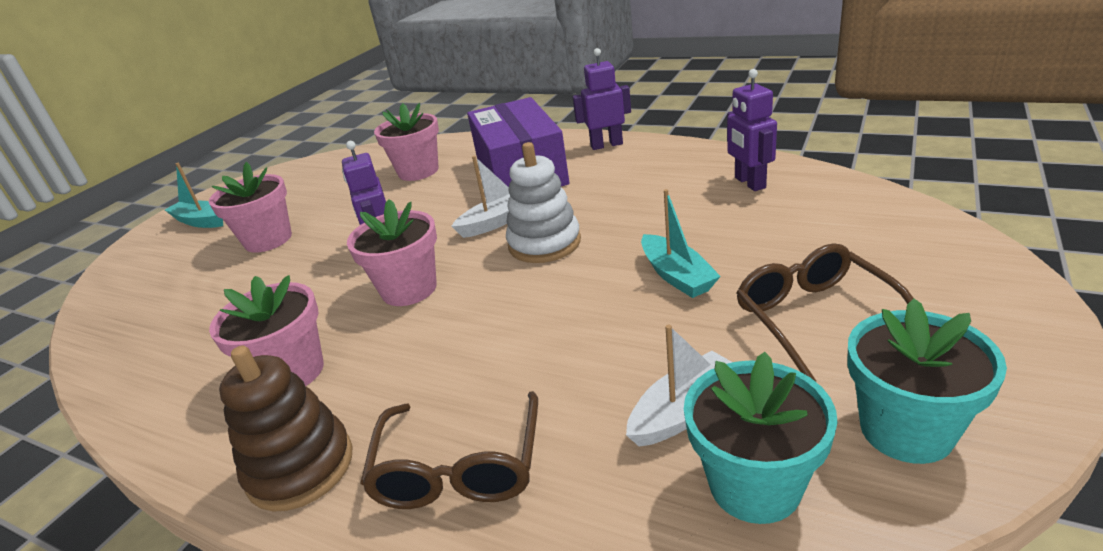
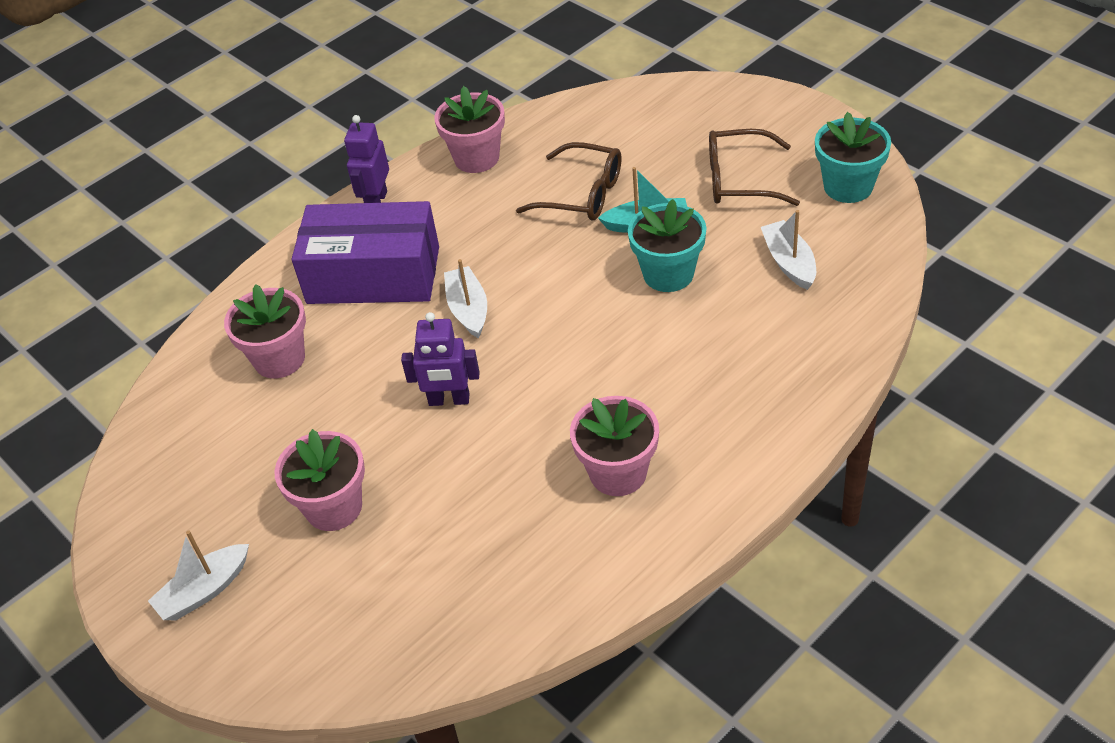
camera: 70 degrees left, 15 degrees up
(201, 221) = (204, 590): turquoise boat -> white boat
(300, 467) = (739, 463): brown stacking toy -> none
(409, 289) = (543, 386): pink flower pot -> pink flower pot (476, 158)
(459, 468) = (783, 375): brown glasses -> brown glasses (582, 194)
(544, 243) = (537, 285): white stacking toy -> none
(749, 183) = (544, 144): purple robot -> none
(754, 485) = (857, 253): turquoise flower pot -> turquoise flower pot (668, 274)

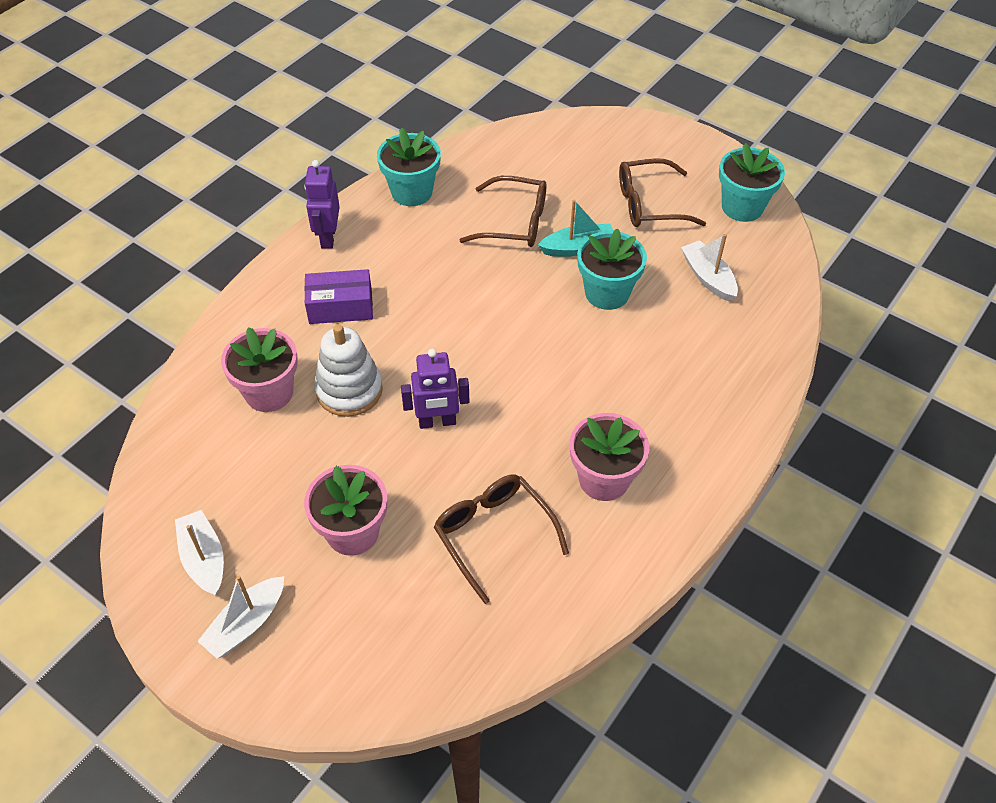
camera: 15 degrees left, 5 degrees up
(363, 361) = (349, 390): none -> white stacking toy
(373, 275) = (340, 307): purple box -> purple box, size x0.55
(468, 309) = (436, 335): white boat -> white boat (204, 559)
(476, 158) = (412, 192): pink flower pot -> turquoise flower pot
(483, 522) = (493, 534): none -> brown glasses

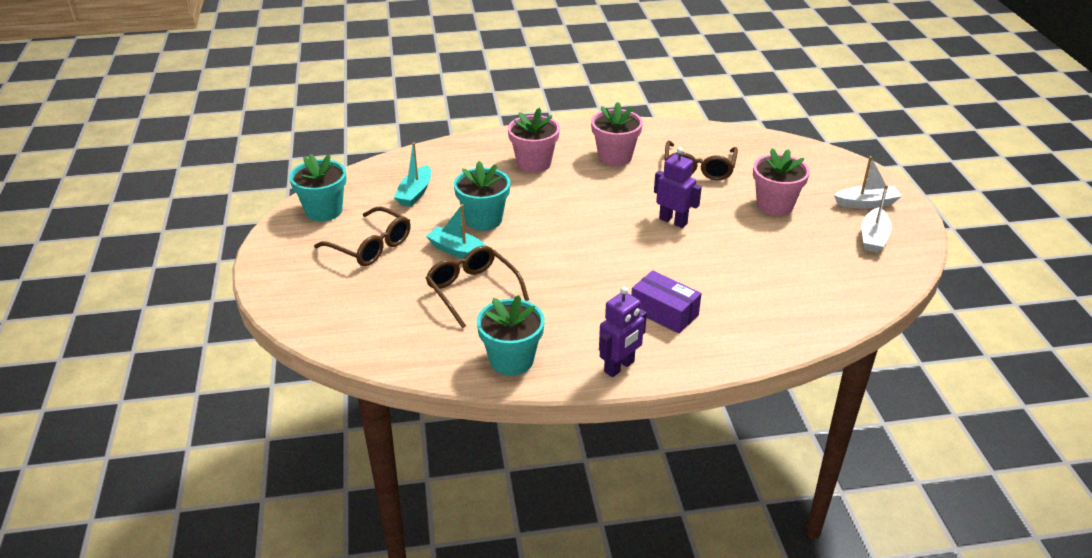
camera: 135 degrees left, 15 degrees down
(269, 392) = (766, 291): pink flower pot -> pink flower pot (534, 163)
(349, 390) = (710, 264): white stacking toy -> none
(708, 277) = (415, 193): white boat -> turquoise boat

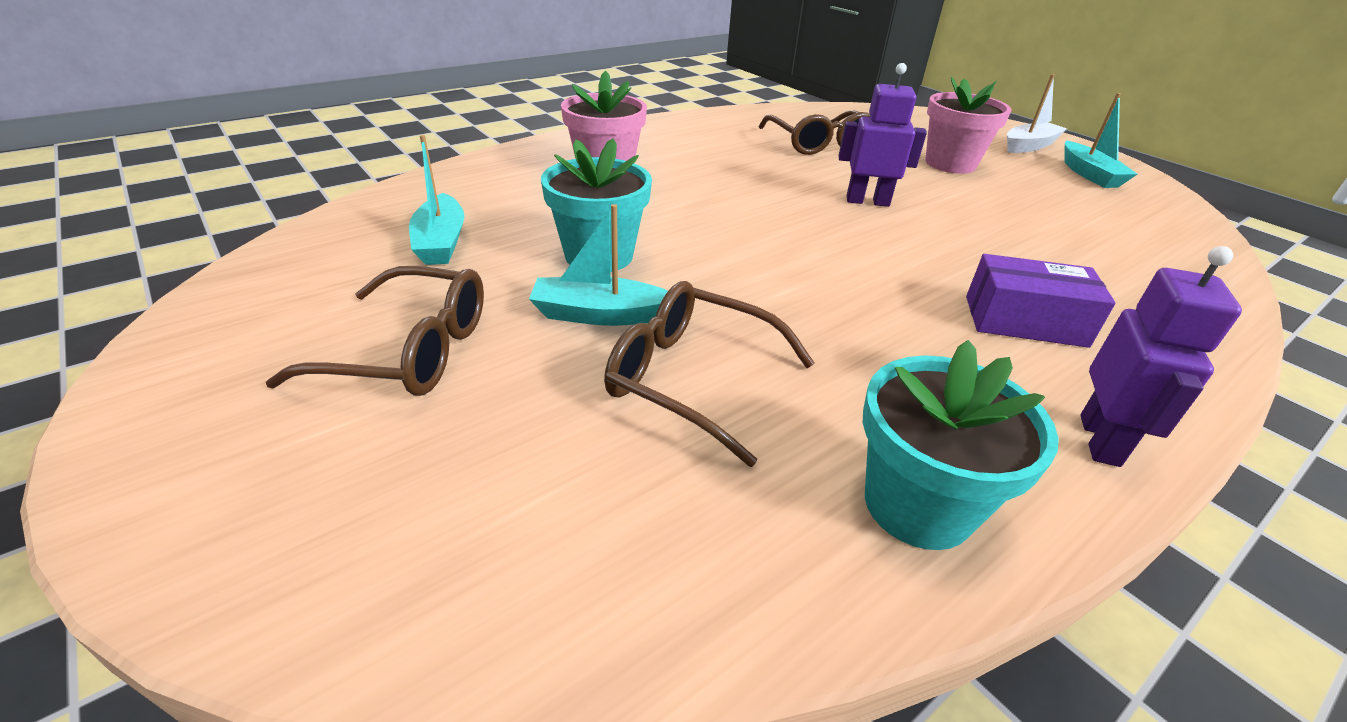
camera: 30 degrees left, 0 degrees up
(324, 211) = (258, 309): turquoise flower pot -> none
(615, 157) = (706, 148): pink flower pot -> none
(873, 237) = (1089, 174): white boat -> turquoise boat

